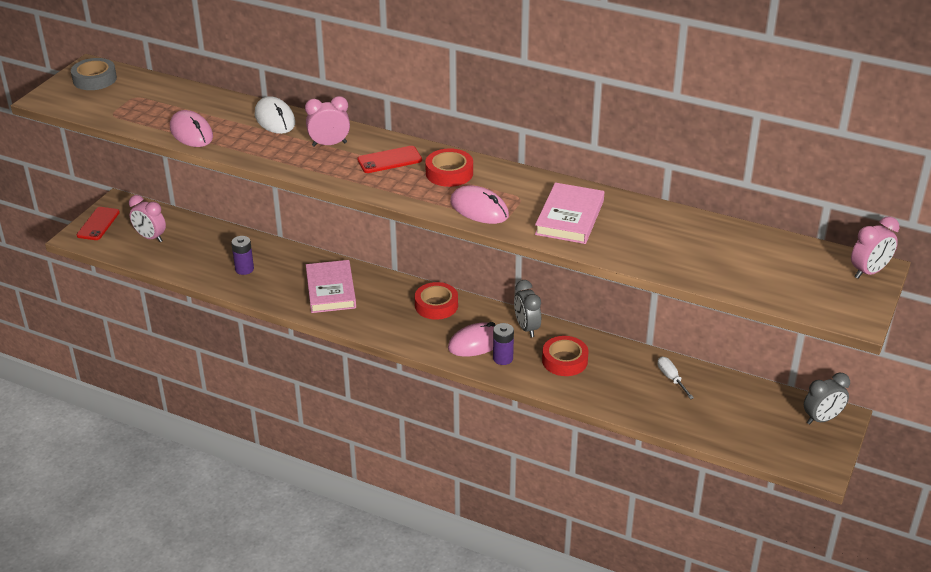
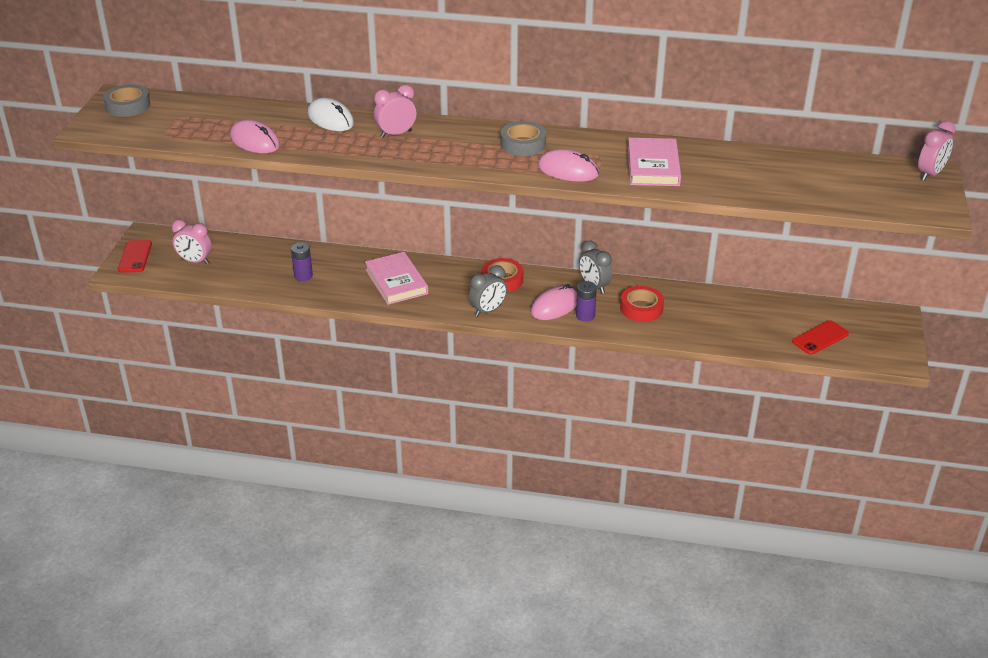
camera: 15 degrees left, 0 degrees up
(389, 160) = (461, 140): red phone -> red phone (820, 338)
(449, 173) = (523, 144): red tape -> grey tape
(671, 378) = (741, 308): white screwdriver -> none
(822, 419) = (883, 320): grey clock -> grey clock (488, 310)

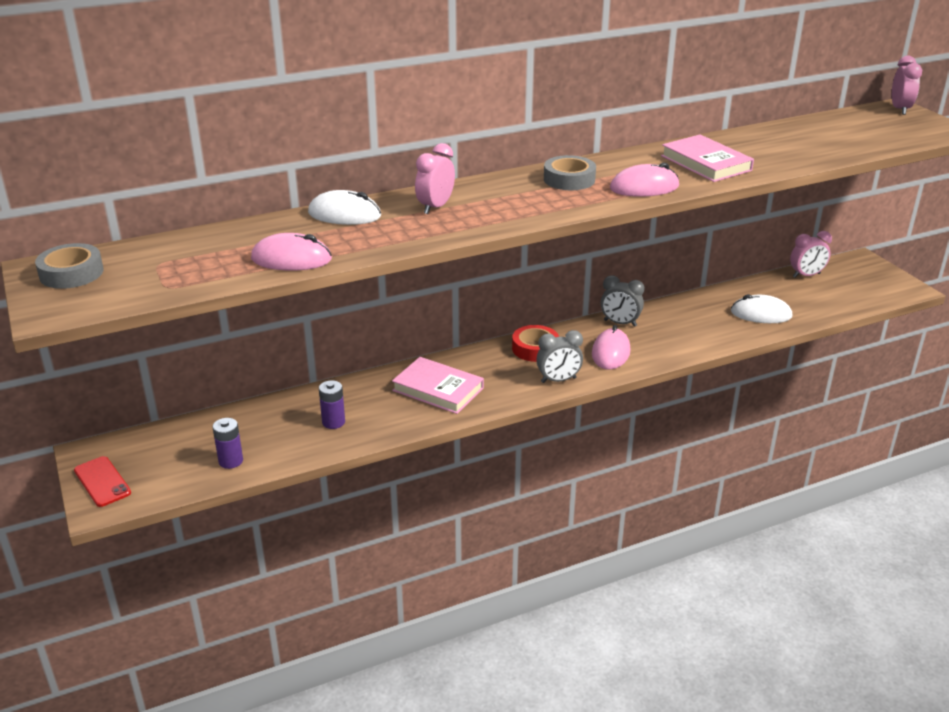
camera: 35 degrees left, 5 degrees down
(195, 261) = (187, 457): pink clock -> pink clock (806, 275)
(488, 310) = (558, 380): grey clock -> grey clock turned 60 degrees clockwise
(585, 315) = (646, 350): purple battery -> purple battery (231, 461)
(641, 308) = (681, 326): red tape -> none
(724, 326) = (761, 314): none -> white mouse
(820, 338) = (837, 295): red phone -> none

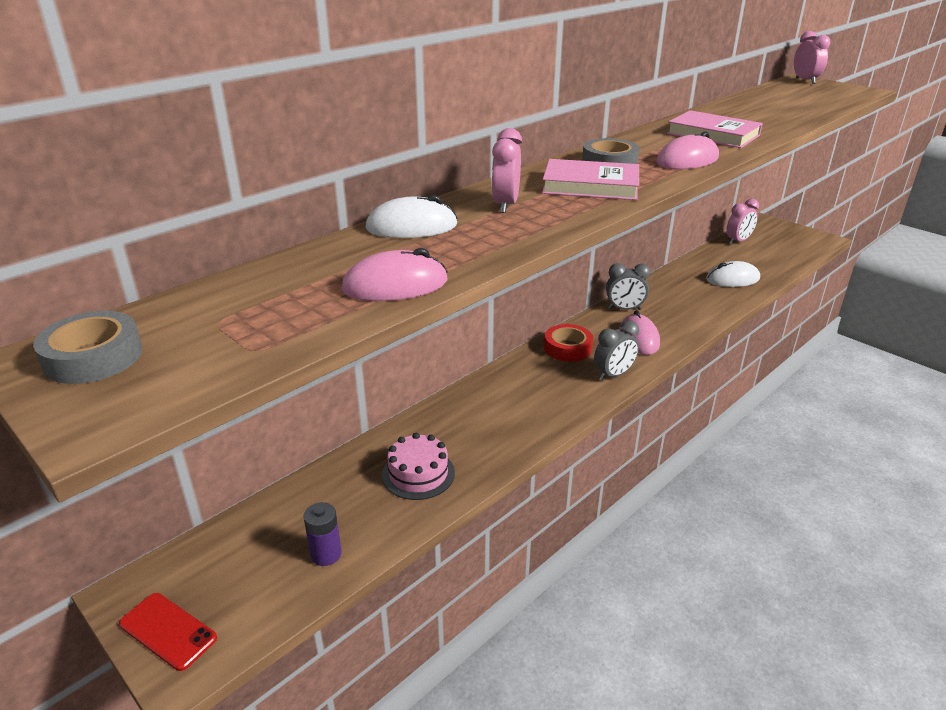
camera: 20 degrees left, 0 degrees up
(333, 422) = (418, 474): purple battery -> pink cake
(438, 389) = (504, 410): pink book -> pink book (590, 186)

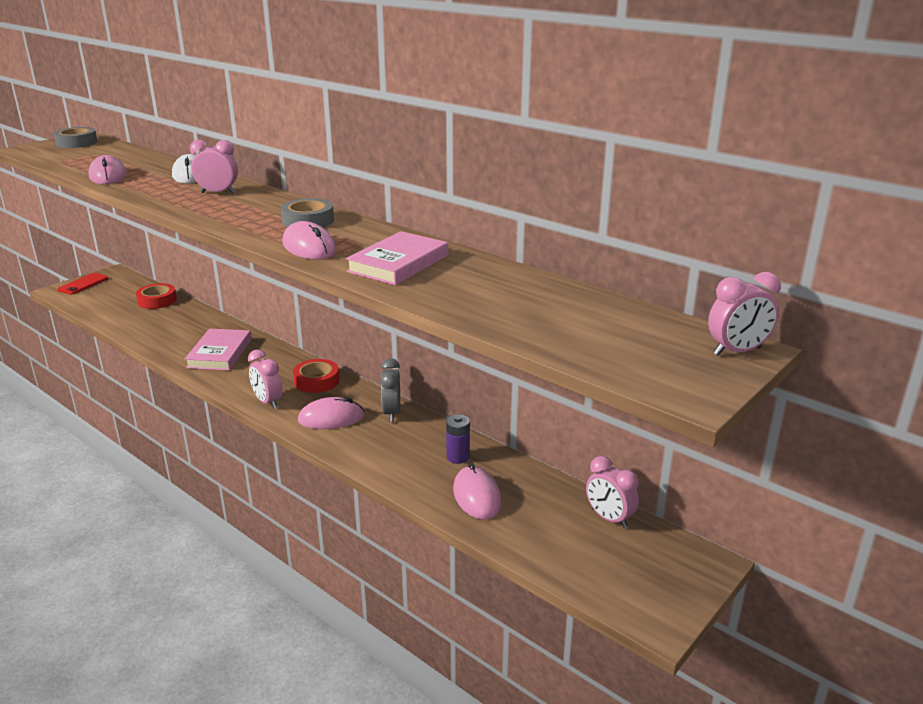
camera: 85 degrees right, 5 degrees down
(302, 504) = (157, 300): none -> red tape
(326, 554) = (112, 311): purple battery -> purple battery (458, 457)
(418, 474) = (169, 329): pink cake -> none
(590, 186) = (249, 214): pink book -> pink book (220, 353)
(613, 375) = (268, 402): grey clock -> pink clock
(732, 279) = (476, 496): white mouse -> pink mouse

